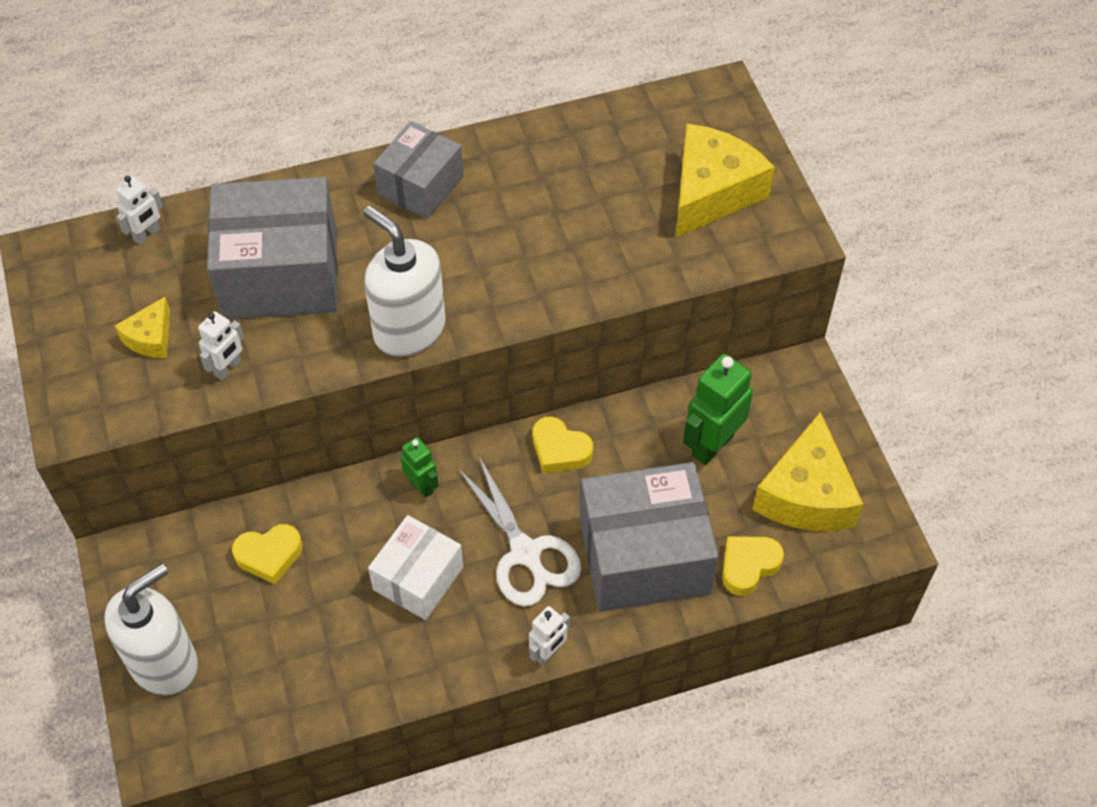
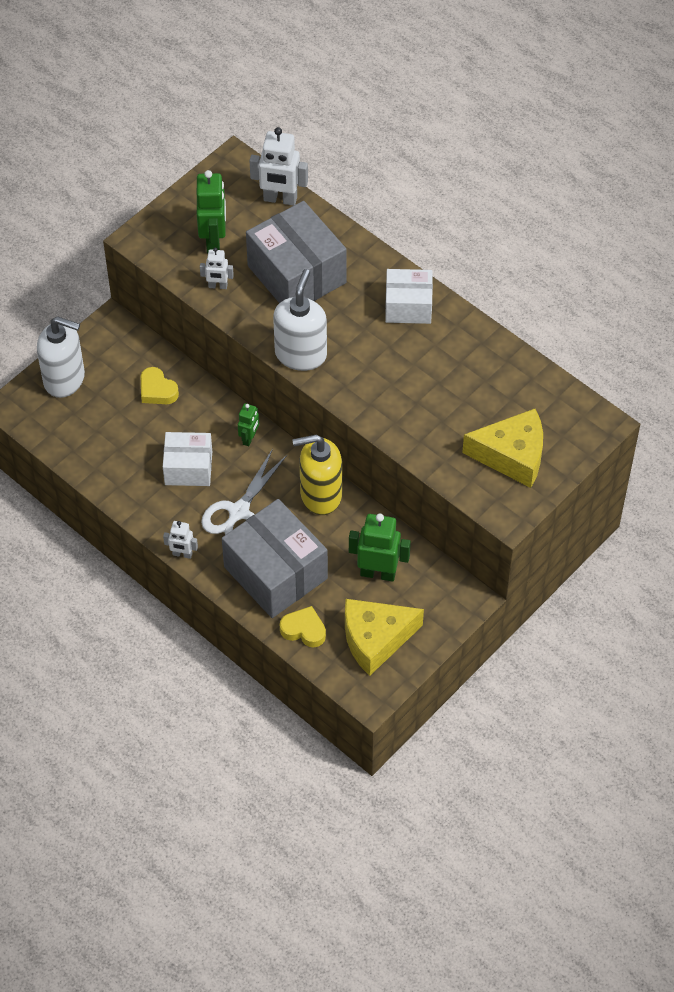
camera: 60 degrees right, 0 degrees up
(147, 235) = (280, 199): white robot -> white robot, size x1.79
(151, 338) = (214, 241): yellow cheese -> green robot
(420, 186) = (408, 306): grey box -> white box
(560, 450) = (320, 495): yellow heart -> yellow soap dispenser

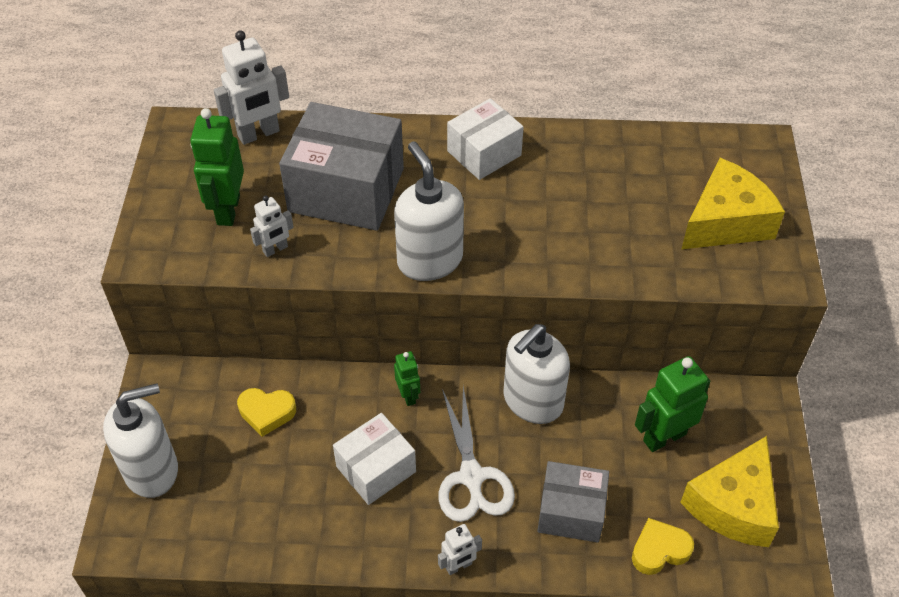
camera: 40 degrees left, 5 degrees down
(214, 241) = (227, 210): green robot -> green robot turned 135 degrees counterclockwise
(275, 573) = (571, 512): grey box -> grey box, size x0.60
(320, 495) = (532, 401): yellow soap dispenser -> white soap dispenser

